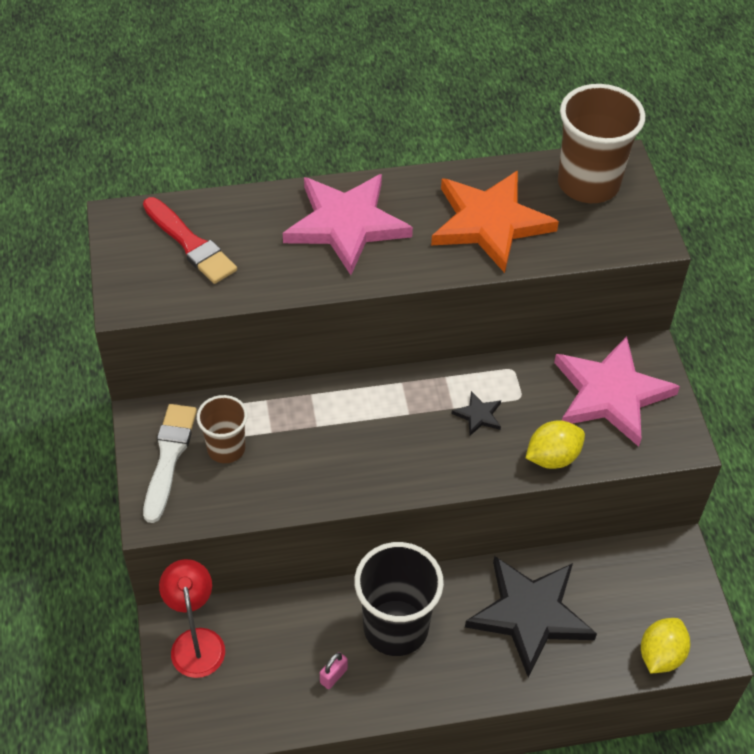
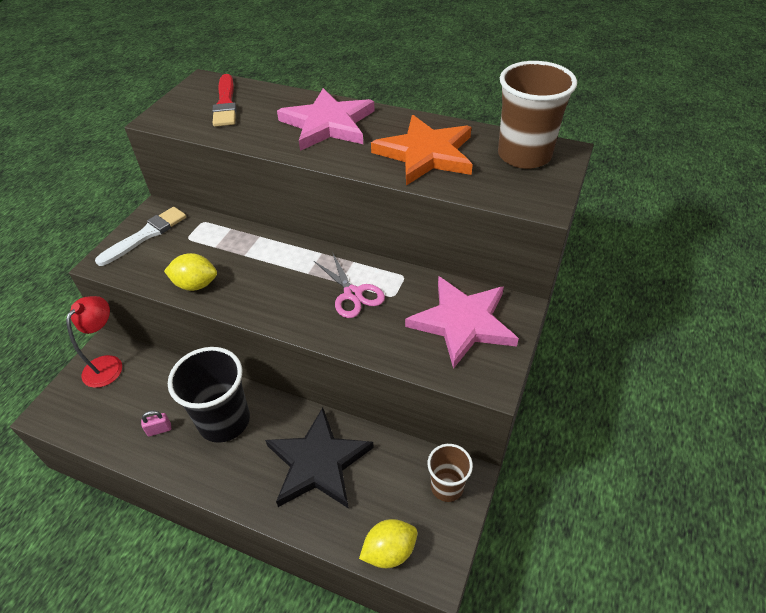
camera: 35 degrees right, 5 degrees down
(226, 448) = (180, 244): brown cup -> brown cup (447, 487)
(478, 415) = (353, 294): black star -> pink scissors
(552, 457) = (379, 345): yellow lemon -> yellow lemon (195, 284)

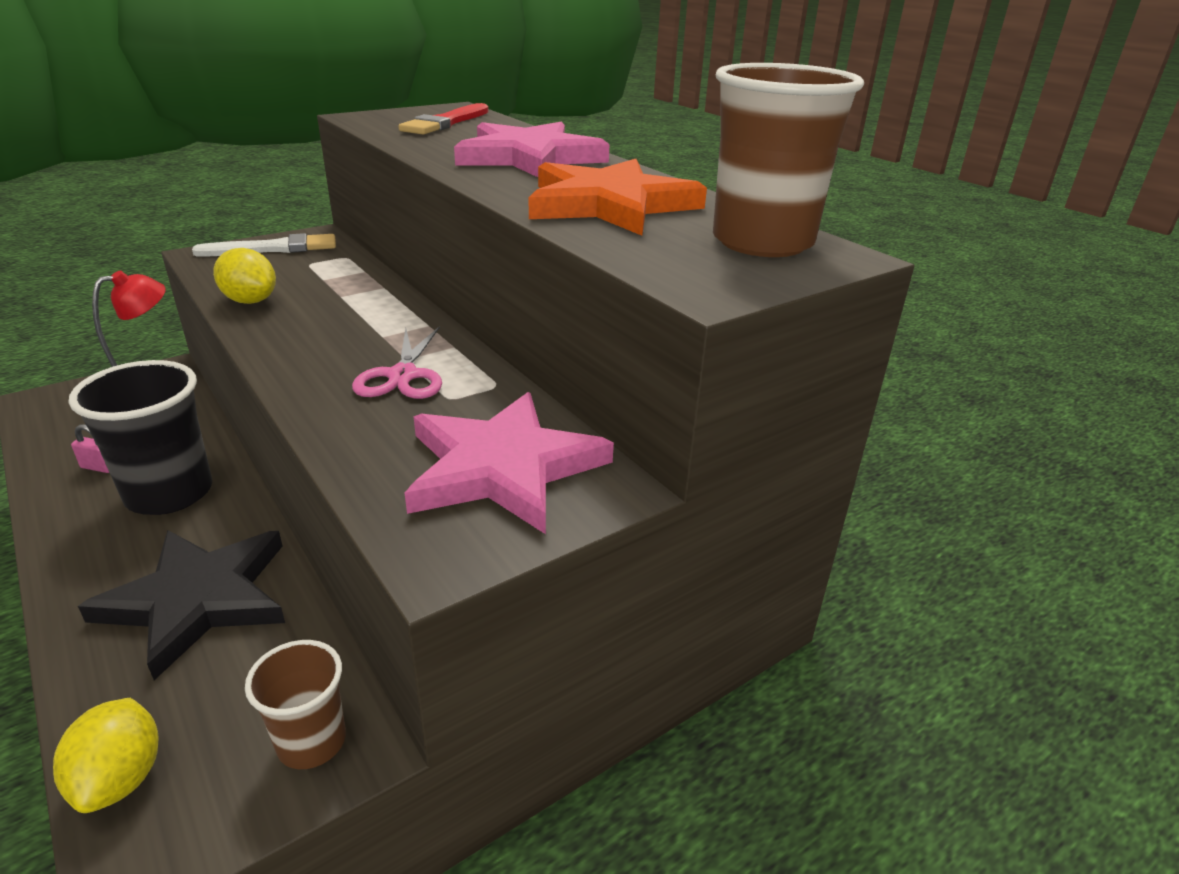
camera: 30 degrees right, 15 degrees down
(389, 551) = (121, 778): yellow lemon -> yellow lemon turned 75 degrees clockwise

